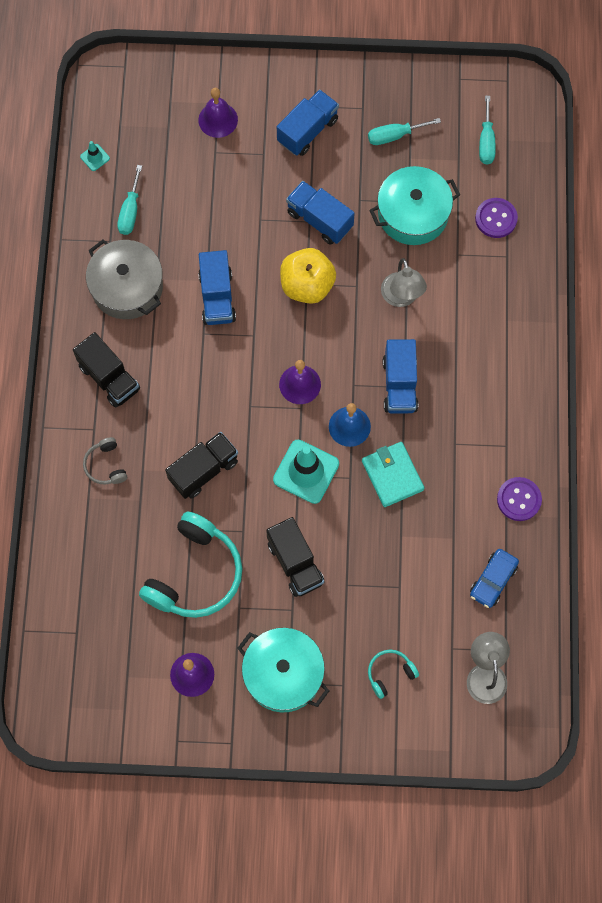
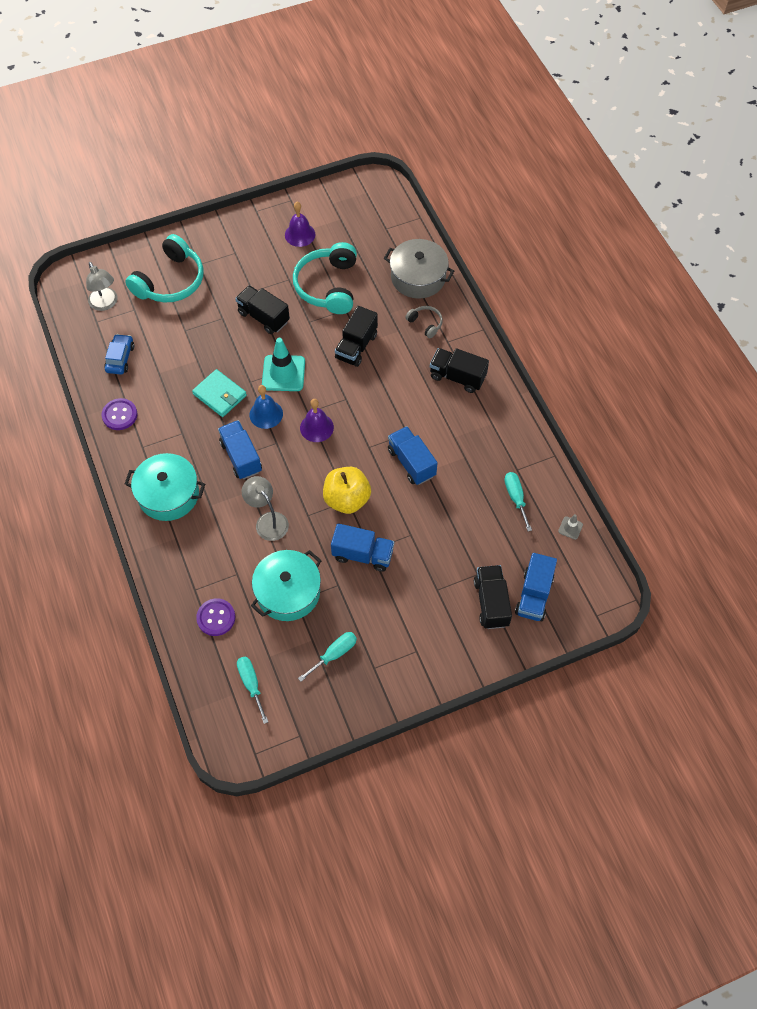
camera: 155 degrees right, 10 degrees down
(95, 157) = (570, 528): turquoise traffic cone -> grey traffic cone
(127, 287) = (483, 442): grey pot -> grey pot (418, 277)
(218, 120) = (491, 602): purple bell -> black truck
(283, 674) = (241, 256): turquoise pot -> turquoise pot (168, 494)
(307, 131) = (411, 626): blue truck -> blue truck (534, 595)
(390, 674) = (170, 281): turquoise headphones -> turquoise headphones, size x2.13

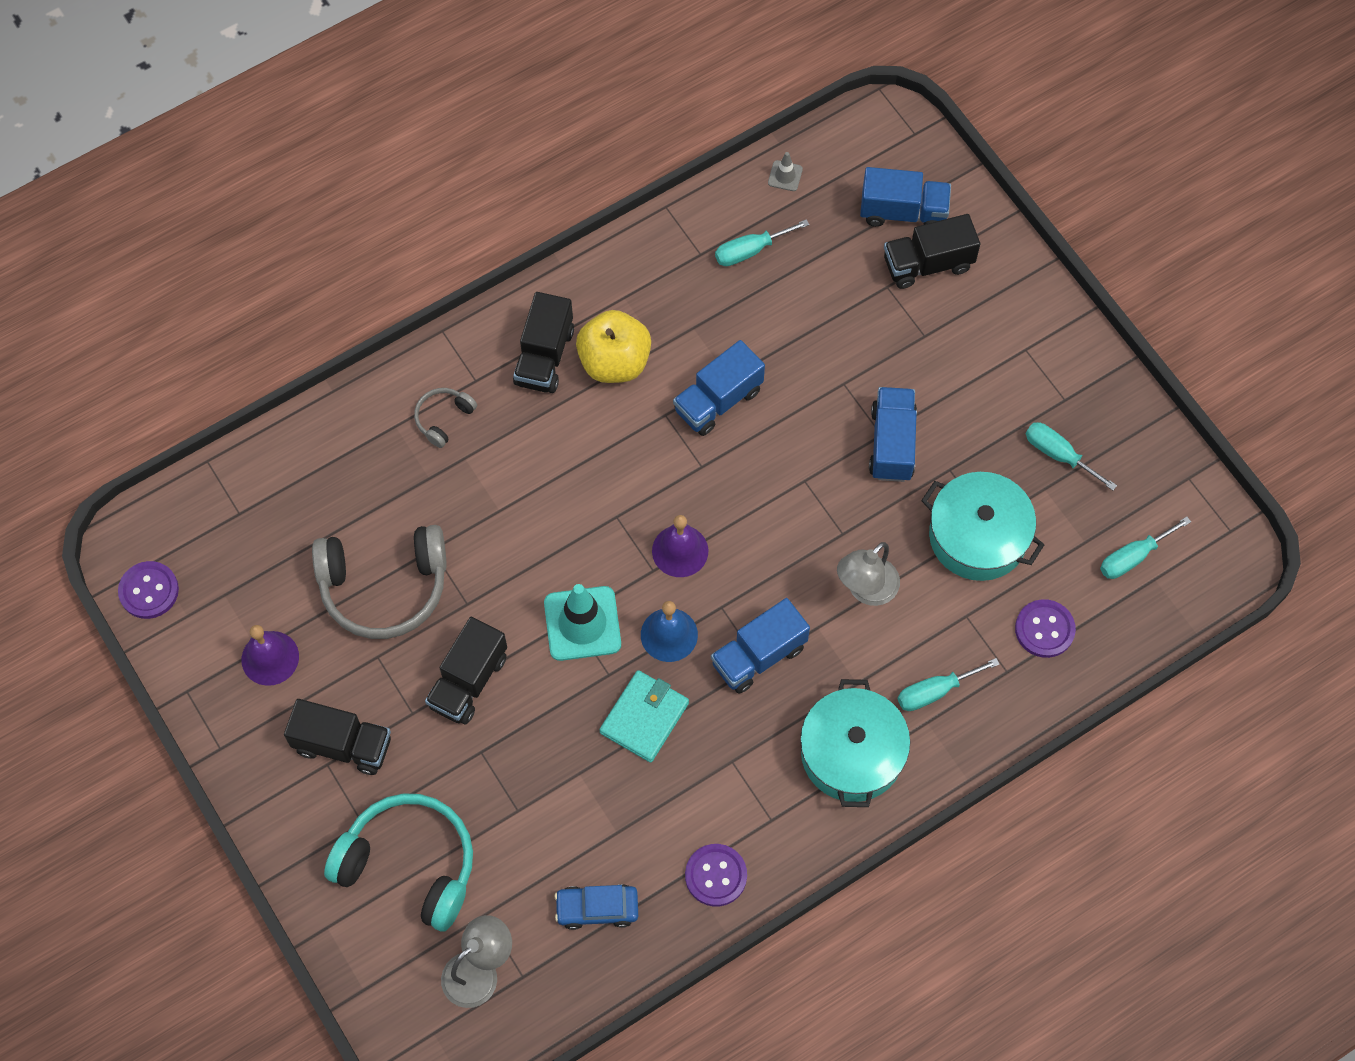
camera: 100 degrees left, 5 degrees up
(193, 546) = (935, 691): none -> turquoise screwdriver
(328, 286) = (384, 586): turquoise headphones -> grey headphones
(347, 499) = (803, 482): yellow apple -> yellow apple (614, 362)
(350, 189) = (149, 591): none -> purple button
(356, 346) = (508, 518): black truck -> black truck (343, 745)
(418, 277) = (345, 444): grey pot -> none

